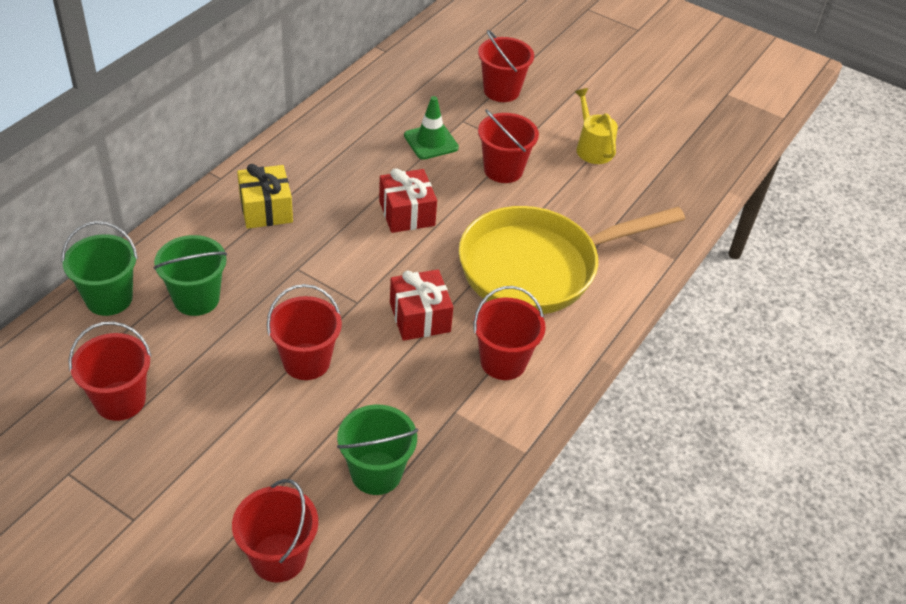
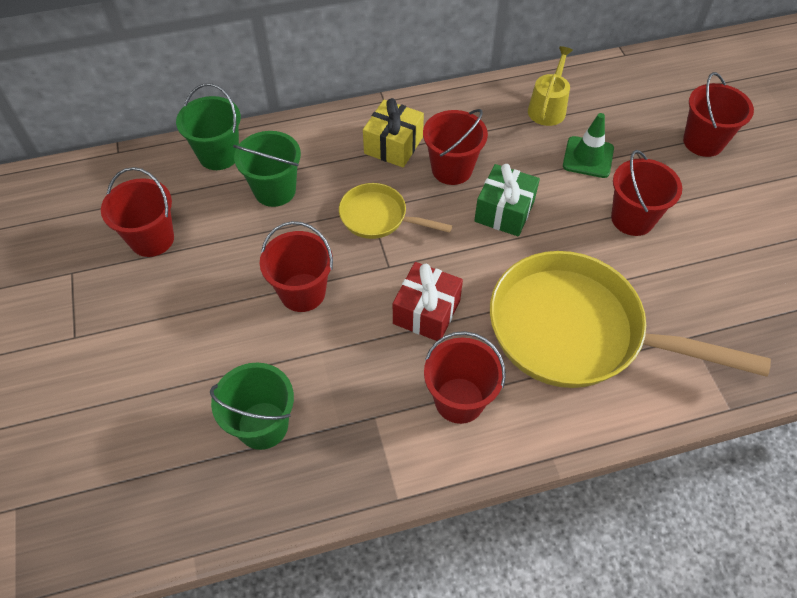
camera: 45 degrees right, 10 degrees up
(278, 557) = (131, 441): red bucket -> red bucket (452, 169)
(311, 271) = (378, 217): none -> yellow pan
(407, 213) = (504, 211): red gift -> green gift
(592, 148) = (747, 244): yellow watering can -> yellow watering can (548, 108)

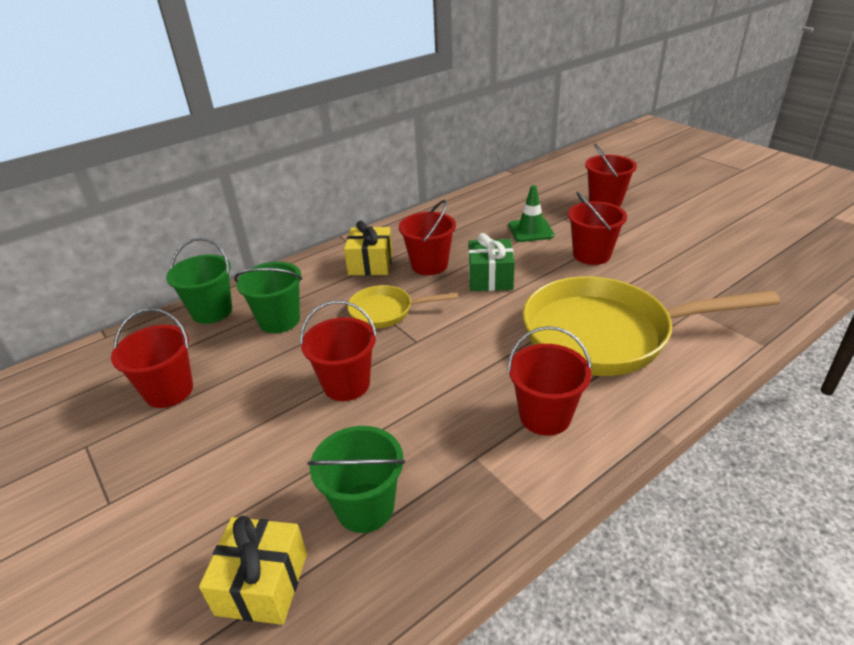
camera: 20 degrees left, 20 degrees down
(160, 458) = (262, 584): none -> yellow gift
(426, 312) = (471, 362): red gift -> none
(548, 108) = (480, 212): yellow watering can -> none

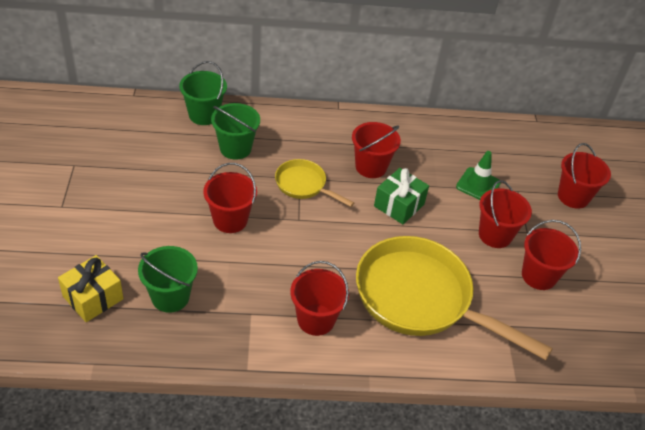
camera: 30 degrees right, 10 degrees up
(169, 391) = (137, 158): red bucket -> red bucket (538, 276)
(370, 264) = (333, 140): yellow gift -> none

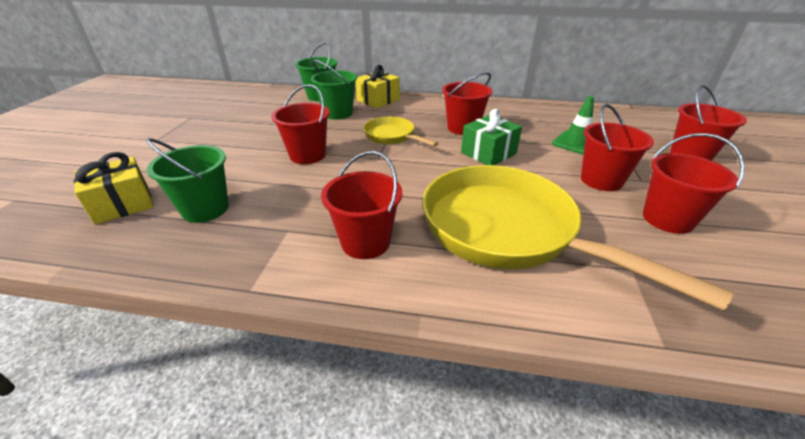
camera: 15 degrees right, 10 degrees down
(272, 120) = (378, 100): none -> yellow gift

